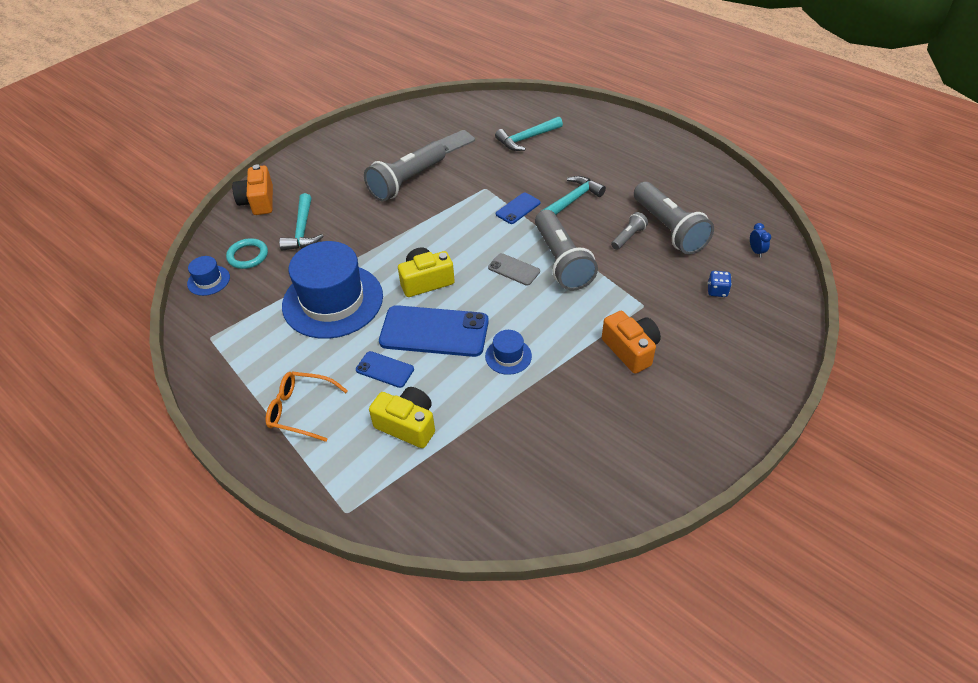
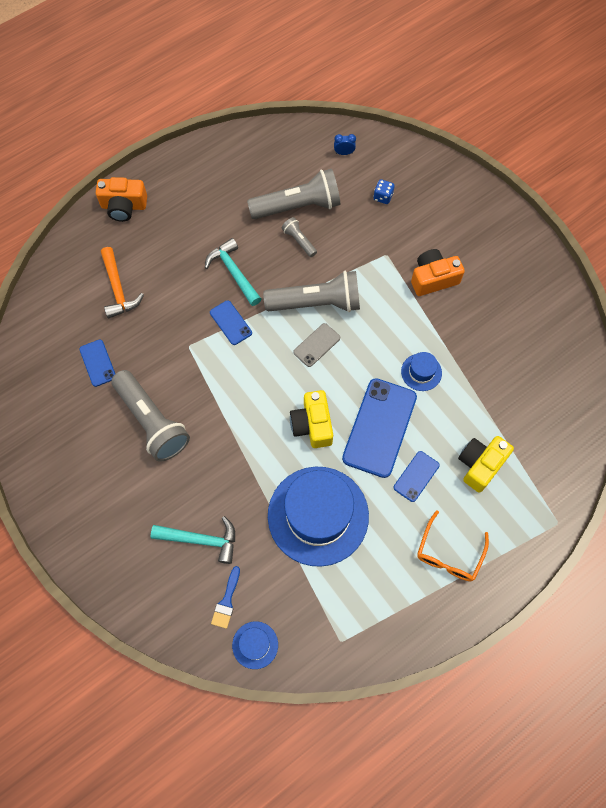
camera: 80 degrees left, 20 degrees up
(248, 256) = (226, 601): turquoise ring -> blue brush
(258, 201) = (133, 588): orange camera -> orange camera (124, 206)
(453, 143) = (97, 363): grey phone -> blue phone
(527, 139) = (118, 289): turquoise hammer -> orange hammer

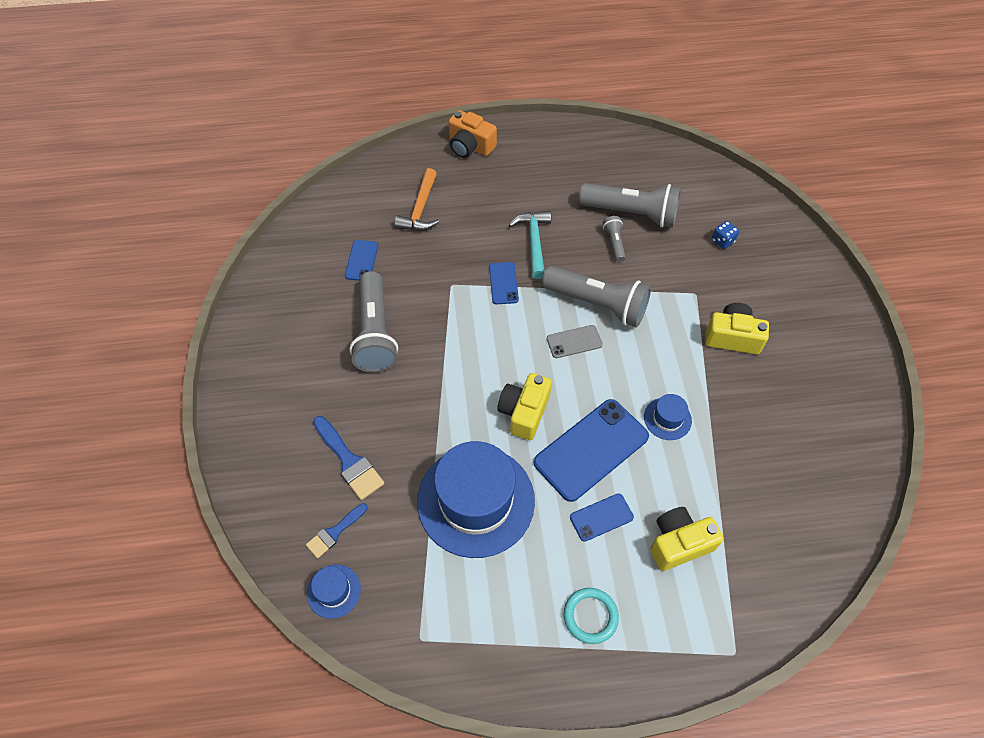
camera: 30 degrees right, 10 degrees down
(201, 540) = (349, 461): turquoise hammer -> blue brush
(344, 153) = (705, 187): blue clock -> none
(433, 278) = (732, 337): orange camera -> yellow camera
(449, 554) = (590, 616): orange glasses -> turquoise ring

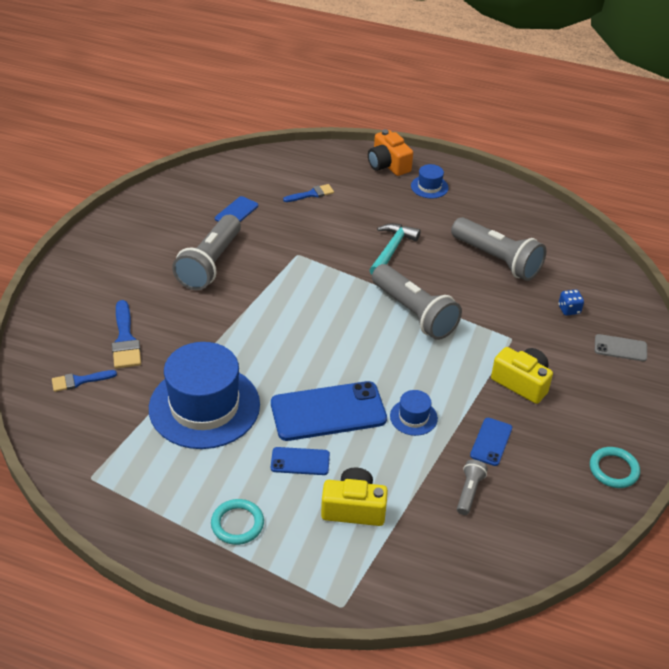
camera: 25 degrees right, 15 degrees down
(334, 591) = (50, 418): blue hat -> blue hat (429, 187)
(420, 209) = (311, 194): orange hammer -> blue brush
(503, 283) = (342, 269): blue phone -> blue phone (491, 442)
(524, 412) = (291, 363): yellow camera -> none
(574, 342) = (372, 331): grey phone -> grey phone (620, 348)
(614, 243) = (464, 275): grey flashlight -> grey flashlight (469, 492)
(857, 392) = (613, 469): none -> turquoise ring

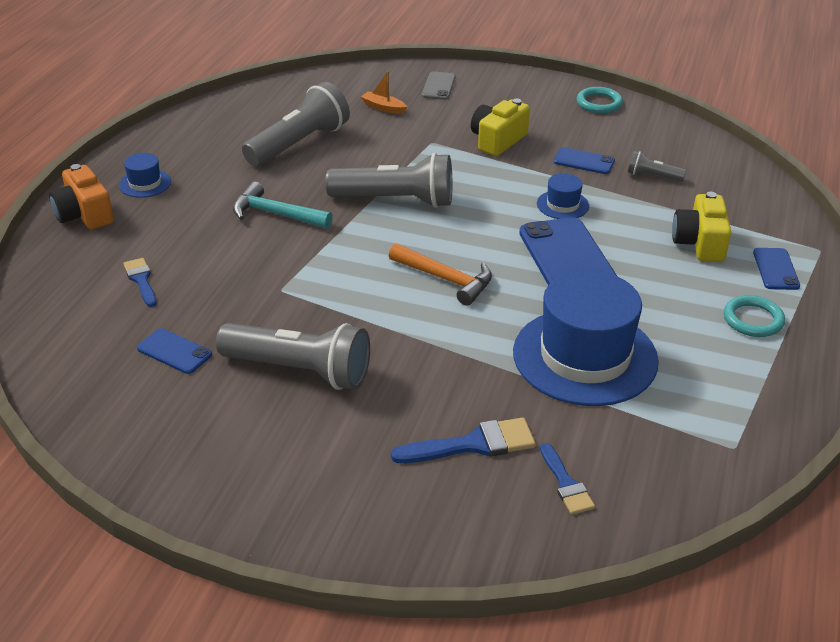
camera: 90 degrees left, 5 degrees down
(300, 461) = (649, 279): blue phone -> blue phone (775, 269)
(305, 336) = (446, 279): none -> orange hammer
(388, 165) = (84, 214): orange camera -> orange camera turned 90 degrees clockwise
(414, 313) = (396, 200): grey flashlight -> grey flashlight turned 45 degrees clockwise
(569, 310) = (383, 108): blue dice -> orange boat

